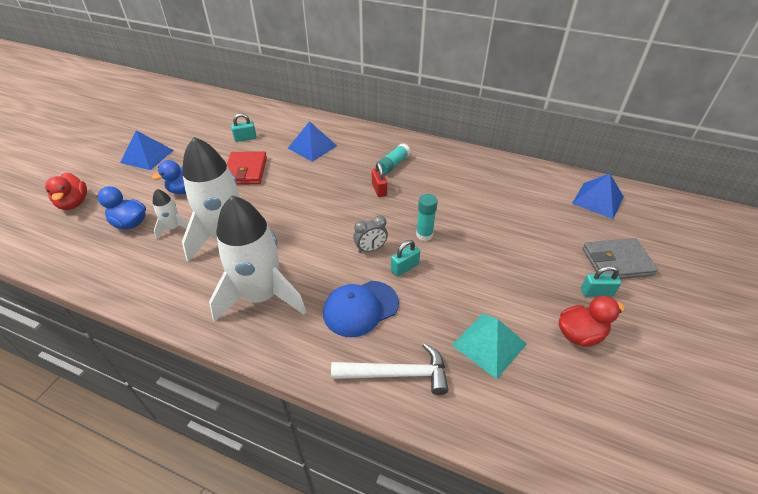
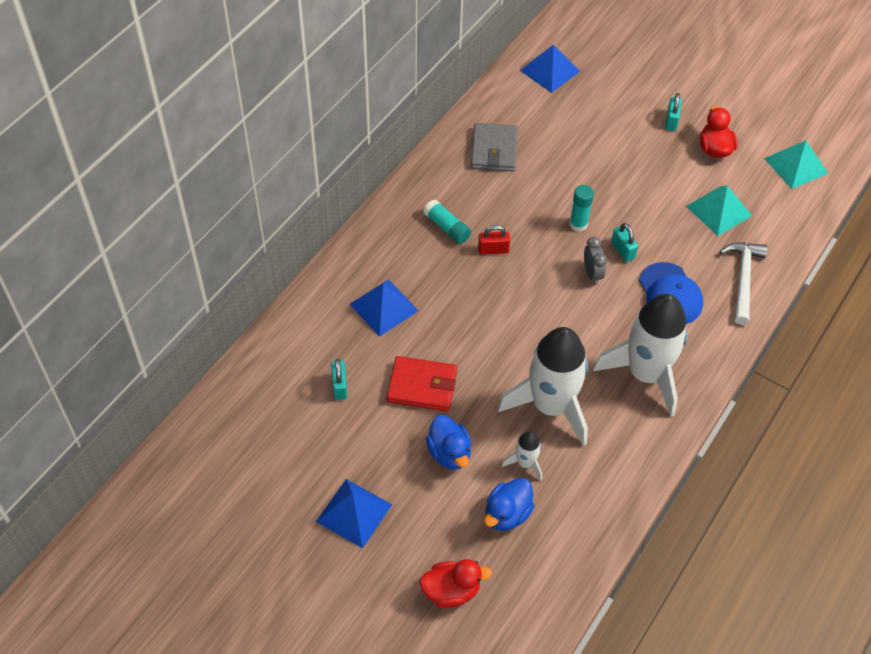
camera: 80 degrees left, 10 degrees up
(606, 428) = (796, 165): none -> turquoise pyramid
(617, 262) = (637, 93): grey wallet -> grey wallet (494, 150)

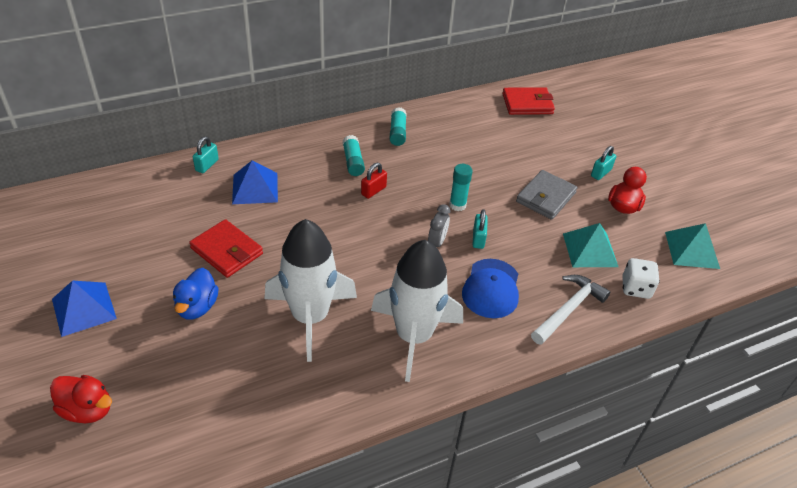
camera: 30 degrees right, 10 degrees down
(339, 386) = (169, 221): turquoise padlock -> turquoise padlock (207, 165)
(458, 171) = (397, 133): none -> turquoise glue stick
(493, 250) = (373, 191): red padlock -> red padlock turned 75 degrees counterclockwise
(494, 150) = (437, 132): grey wallet -> grey wallet (546, 197)
(507, 514) = (193, 377): blue duck -> none
(525, 463) = (247, 347): white rocket -> none
(549, 71) = (527, 104): blue pyramid -> red wallet
(778, 229) = (635, 288): none -> white dice

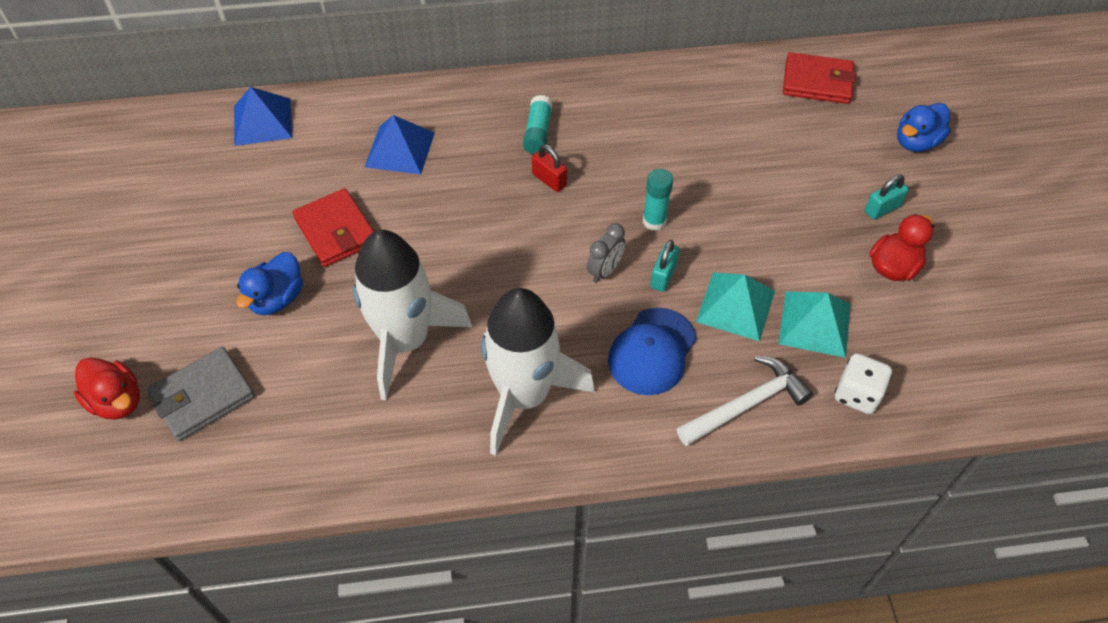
camera: 20 degrees right, 10 degrees up
(83, 308) = (151, 273): blue pyramid -> blue pyramid (262, 121)
(207, 165) = (352, 107): turquoise padlock -> none
(373, 191) = (549, 180): red padlock -> red padlock turned 75 degrees clockwise
(397, 133) = (614, 99): turquoise glue stick -> none
(546, 197) = (784, 232): grey wallet -> grey wallet (203, 396)
(604, 130) = (916, 142): none -> blue duck
(692, 250) = (969, 354): turquoise pyramid -> turquoise pyramid (735, 306)

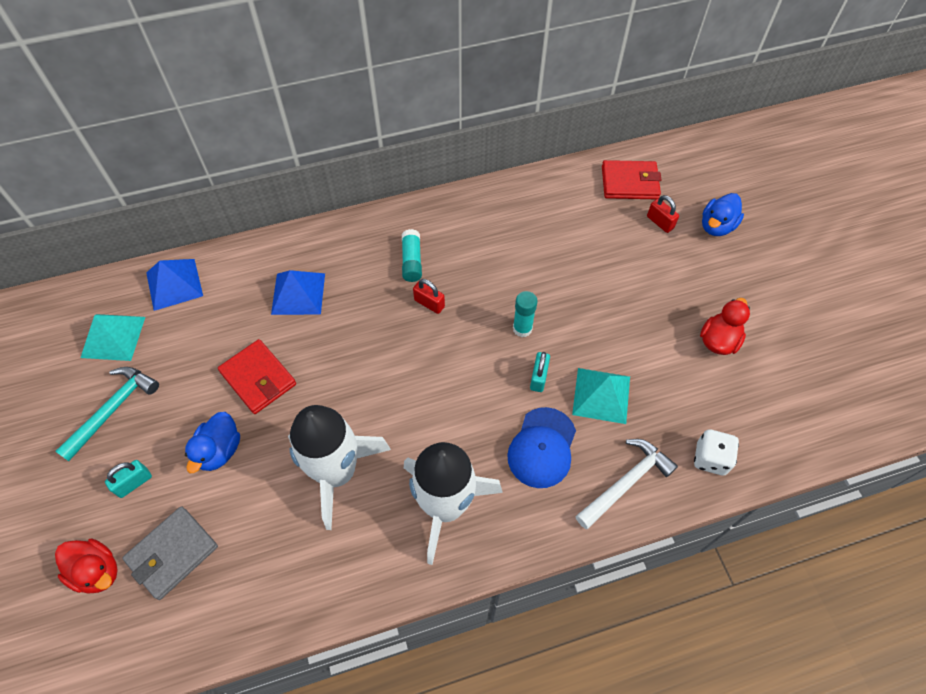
camera: 10 degrees left, 5 degrees up
(169, 240) = (113, 409): none -> turquoise hammer
(605, 271) = (490, 380): grey clock -> none
(814, 323) = (666, 401): turquoise pyramid -> turquoise pyramid (113, 337)
(846, 129) = (660, 222): none -> red padlock
(882, 209) = (700, 290): turquoise padlock -> turquoise padlock (134, 483)

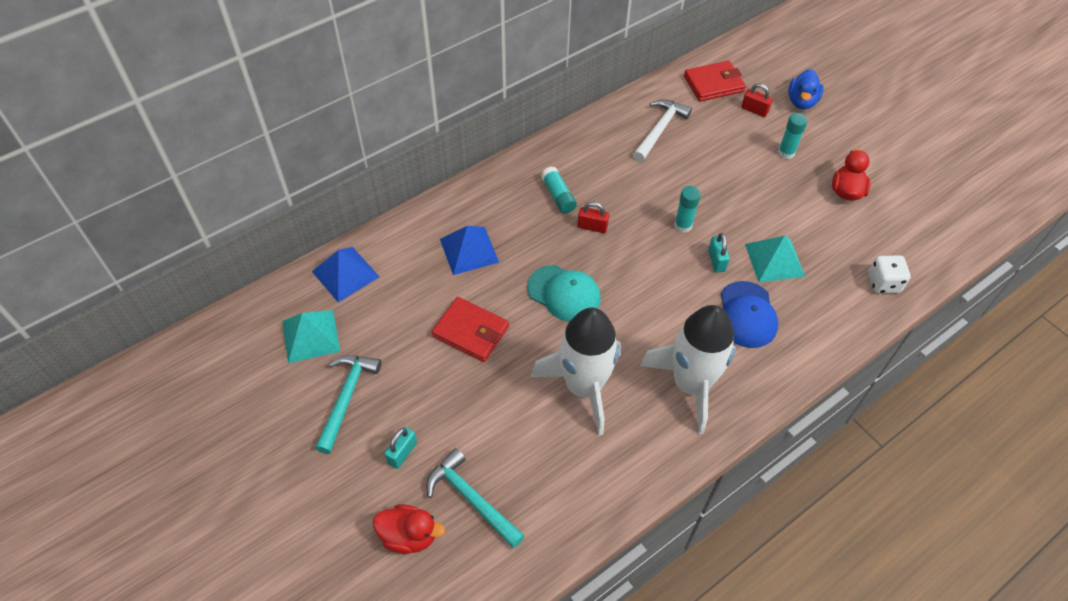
camera: 20 degrees left, 5 degrees down
(172, 553) = (471, 498): grey wallet -> turquoise hammer
(219, 450) = (468, 401): blue duck -> none
(367, 366) = (564, 293): none -> turquoise cap
(626, 482) = (827, 321): white hammer -> white hammer (660, 130)
(672, 279) = (786, 153): none -> turquoise glue stick

